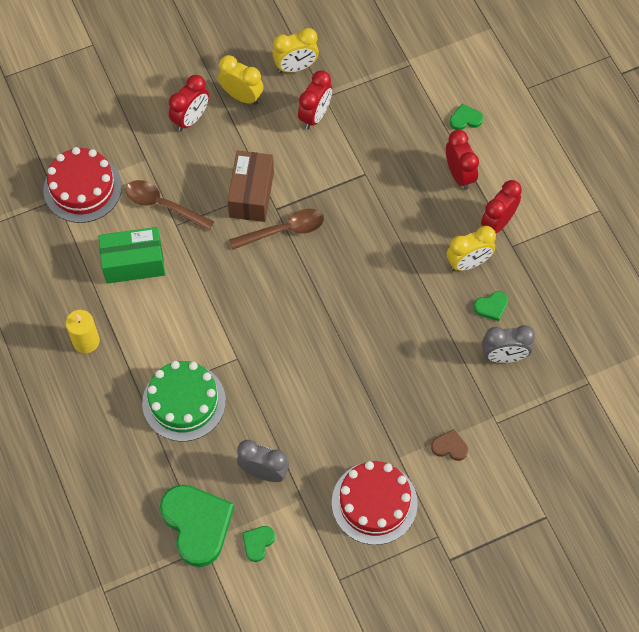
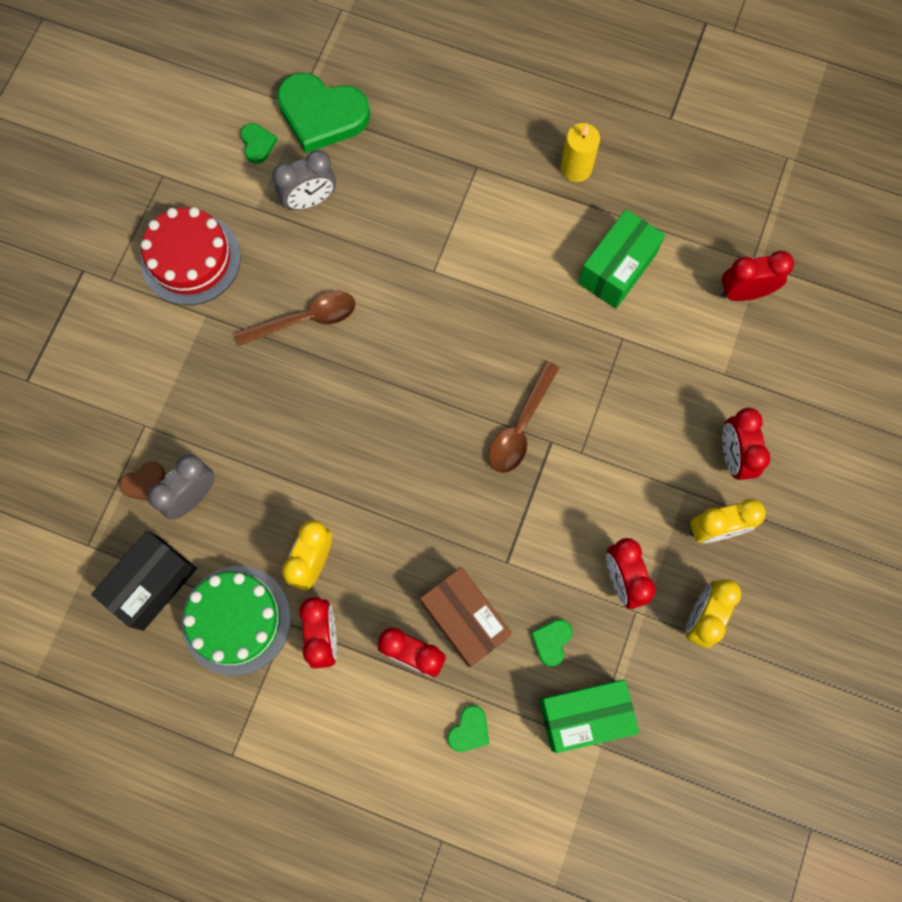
camera: 135 degrees right, 10 degrees up
(82, 188) = (744, 292): red cake -> red clock
(163, 205) = (655, 345): brown spoon -> brown spoon (305, 319)
(184, 402) = (438, 195): green cake -> green cake (236, 620)
(251, 194) = (589, 433): brown box -> brown box (465, 619)
(401, 77) = (584, 715): none -> green box
(449, 447) = (168, 364): brown heart -> brown heart (144, 483)
(491, 307) = (249, 536): green heart -> green heart (551, 641)
(569, 329) = (152, 584): none -> black box

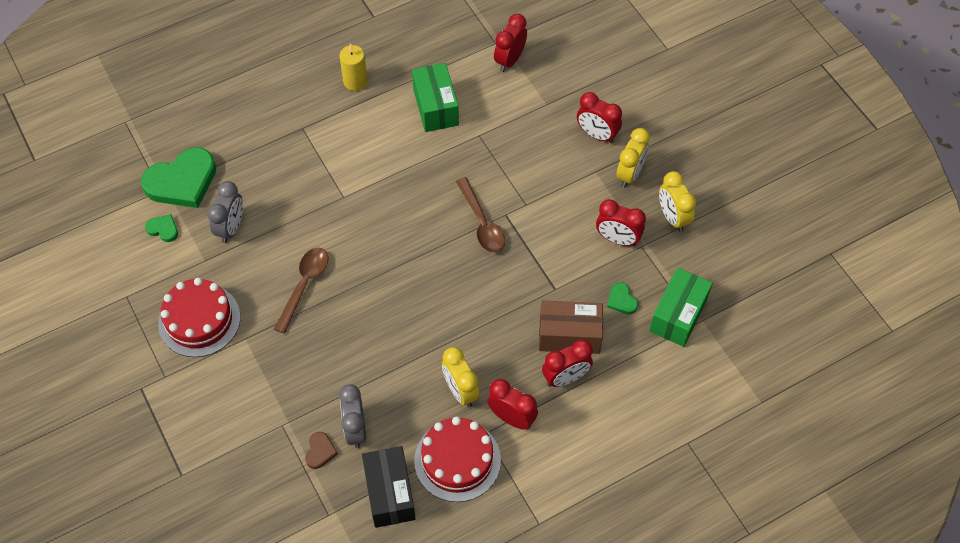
camera: 50 degrees left, 15 degrees down
(236, 620) = (457, 460): green cake -> red cake
(469, 730) = (636, 380): green heart -> none

